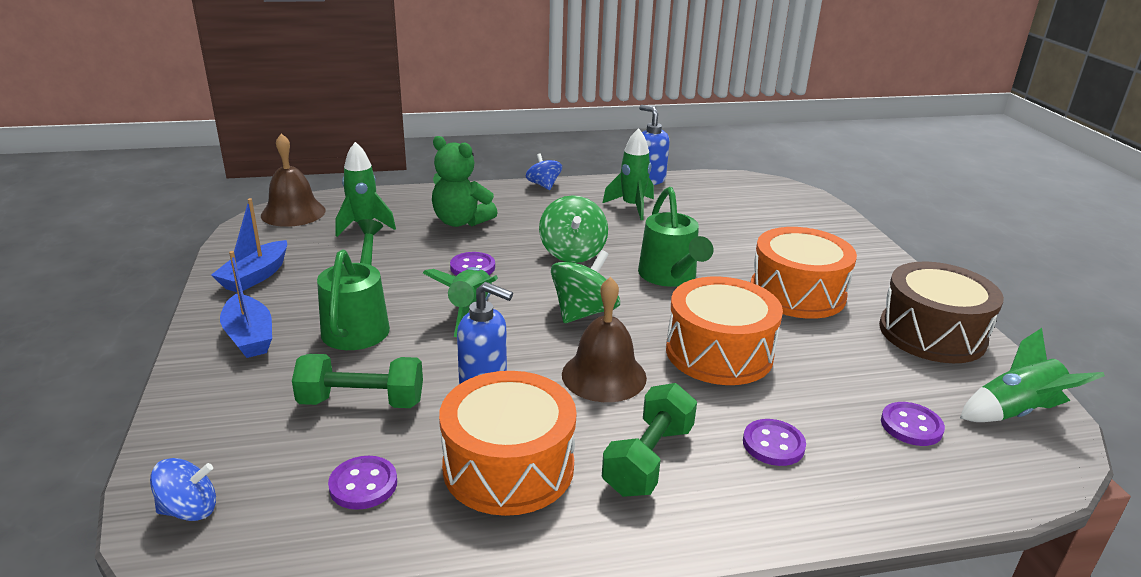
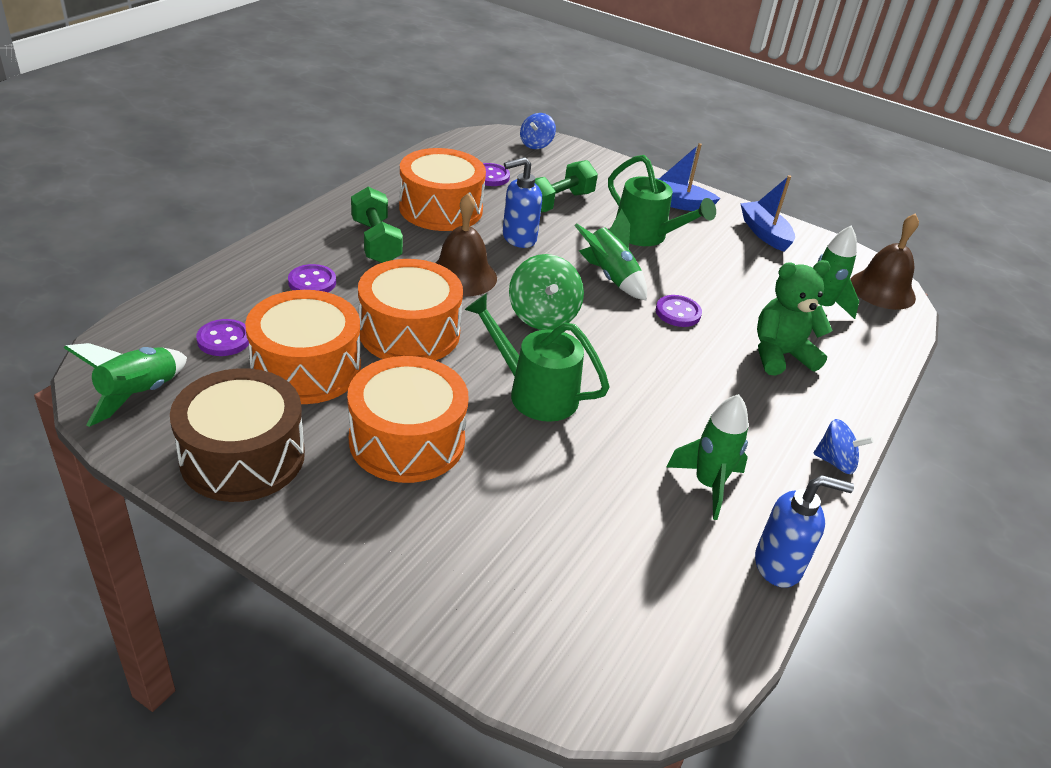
camera: 130 degrees right, 10 degrees up
(572, 253) = (644, 373): green spinning top -> none
(841, 367) = (306, 368): none -> orange drum

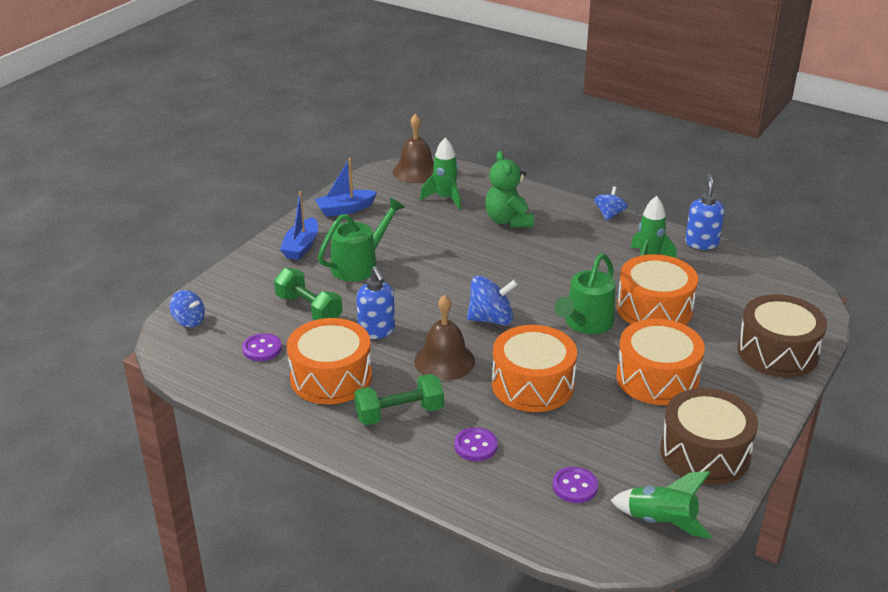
camera: 85 degrees left, 5 degrees down
(306, 368) = (596, 435): orange drum -> orange drum (654, 309)
(456, 596) = (777, 352): none -> brown drum
(543, 316) = (491, 319): green spinning top -> blue spinning top
(610, 277) = (427, 286): green rocket -> none
(678, 313) = (469, 258): purple button -> none

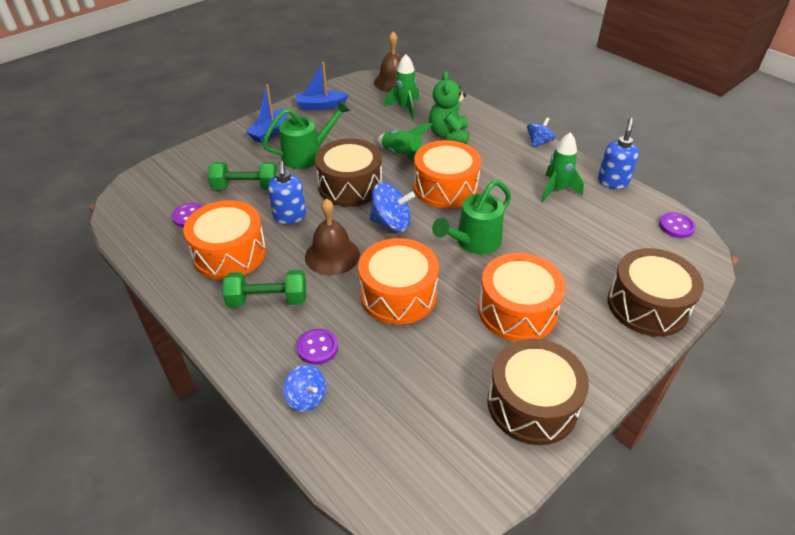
camera: 15 degrees right, 10 degrees up
(189, 321) = (149, 181): blue spinning top -> blue spinning top (307, 398)
(309, 309) = (246, 187): green dumbbell -> green dumbbell turned 60 degrees counterclockwise
(426, 289) = (350, 186): none -> brown drum
(575, 486) = (388, 413): purple button -> purple button (676, 226)
(654, 309) = (543, 238): orange drum -> orange drum (445, 188)
(661, 522) = (456, 476): green rocket -> green rocket (402, 155)

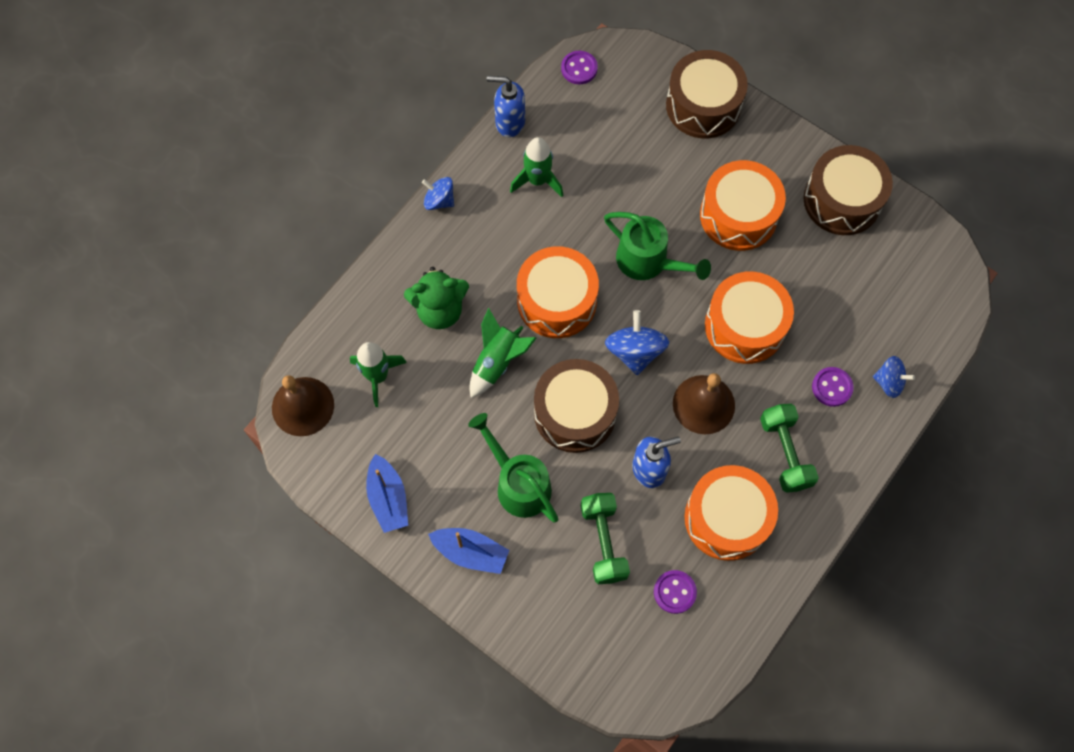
camera: 100 degrees left, 25 degrees up
(307, 398) = (889, 382): blue spinning top -> blue spinning top turned 75 degrees clockwise

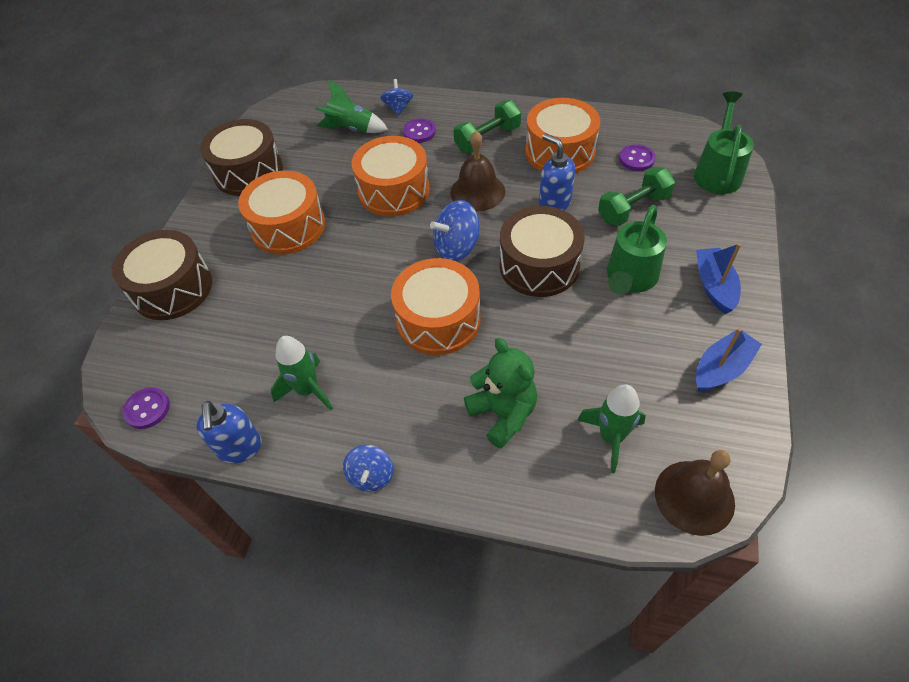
camera: 110 degrees left, 15 degrees down
(497, 362) = (528, 340): green rocket -> green rocket (351, 129)
(649, 262) = (363, 269): green watering can -> green watering can (717, 171)

